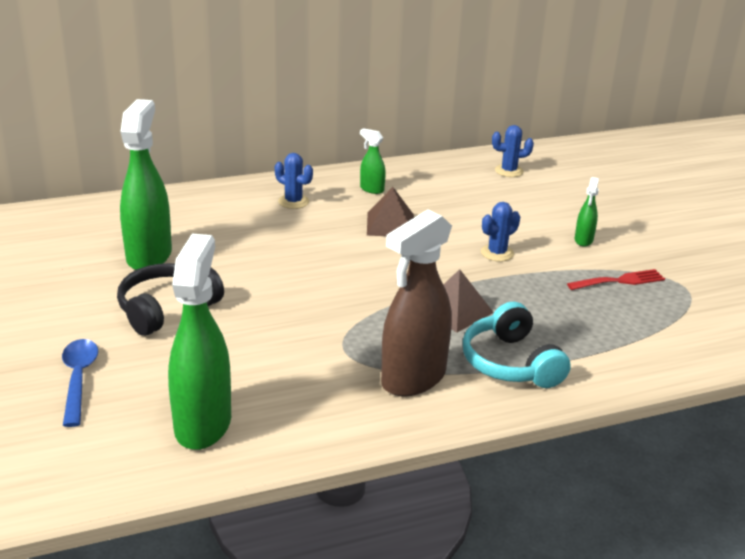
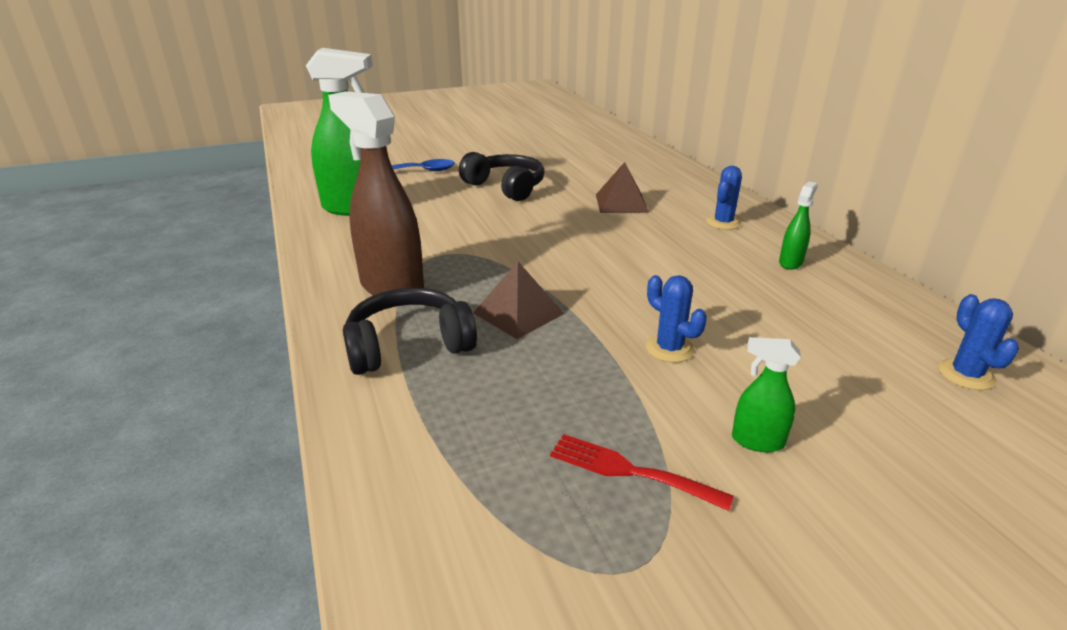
camera: 90 degrees right, 0 degrees up
(149, 256) = (586, 176): green spray bottle -> none
(390, 224) = (705, 274): brown pyramid -> brown pyramid (621, 203)
(510, 363) = (408, 346): turquoise headphones -> black headphones
(620, 281) = (629, 471): red fork -> red fork turned 135 degrees clockwise

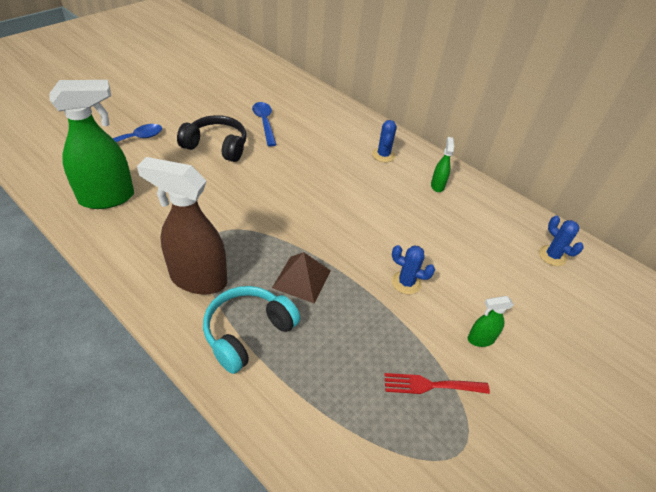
camera: 30 degrees left, 15 degrees up
(408, 346) = (247, 332): black headphones -> turquoise headphones
(579, 176) = (264, 123): none -> blue spoon
(621, 203) = (309, 148): brown pyramid -> none

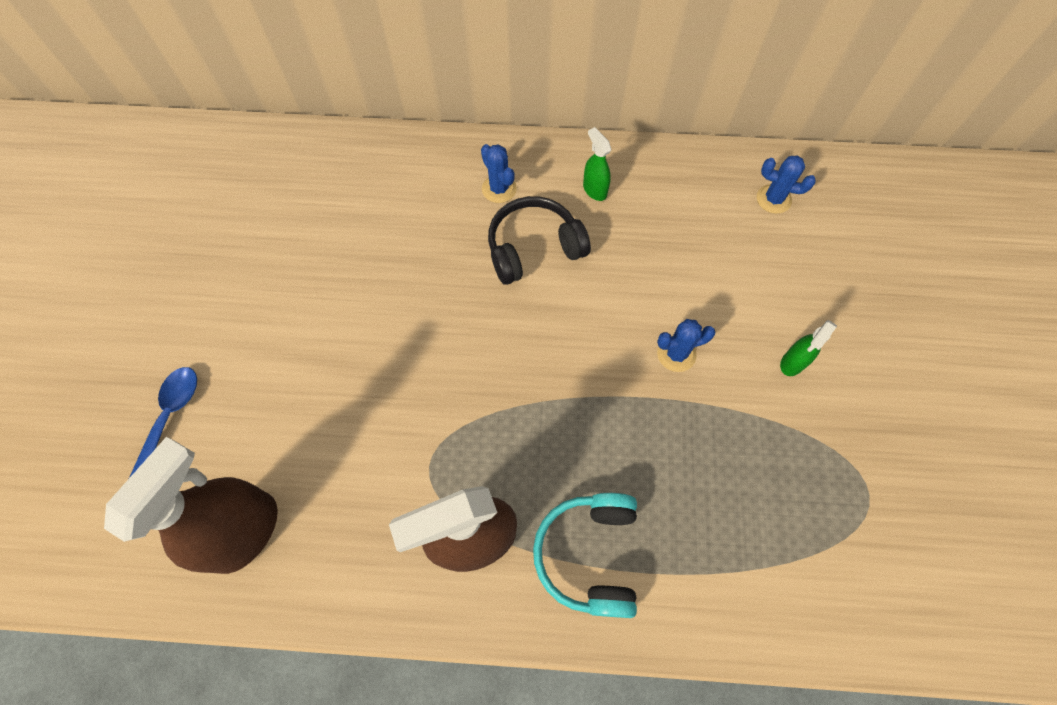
camera: 35 degrees left, 20 degrees up
(107, 198) = (246, 531): green spray bottle -> brown spray bottle
(216, 146) = (292, 337): black headphones -> black headphones (534, 248)
(264, 123) = (311, 248): blue spoon -> none
(302, 279) = (577, 441): brown pyramid -> none
(430, 385) = (794, 454): red fork -> none

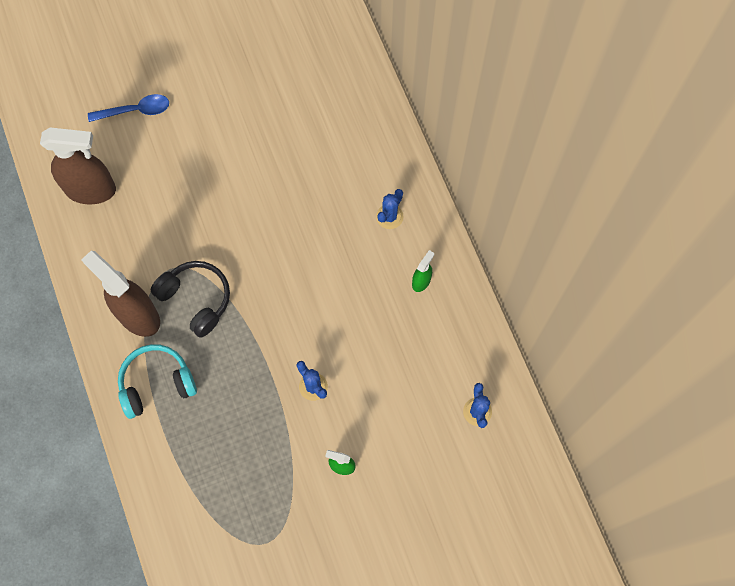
camera: 65 degrees right, 5 degrees up
(534, 248) = (351, 261): black headphones -> black headphones (196, 299)

